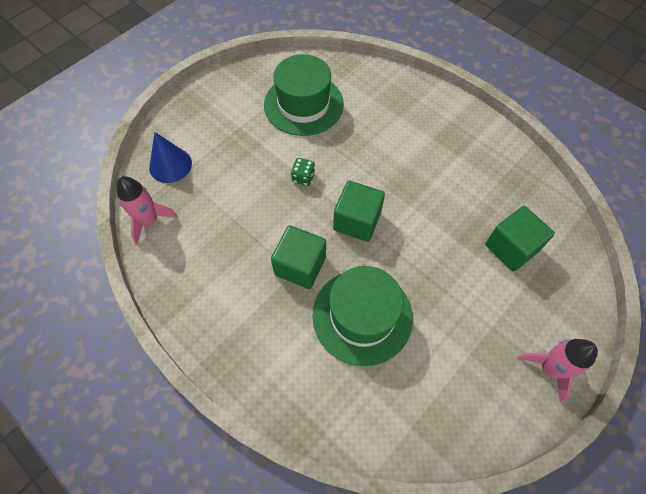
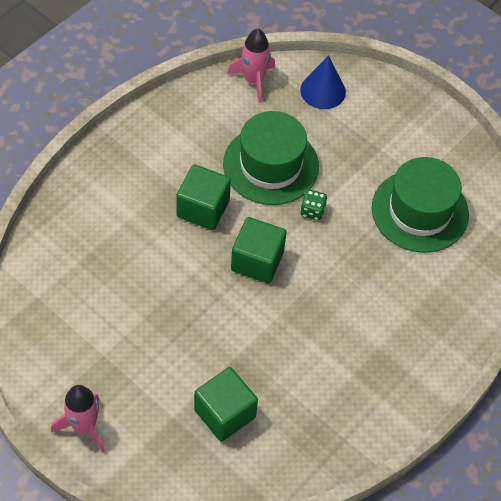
camera: 85 degrees right, 5 degrees down
(362, 316) = (147, 262): green hat -> green hat (270, 165)

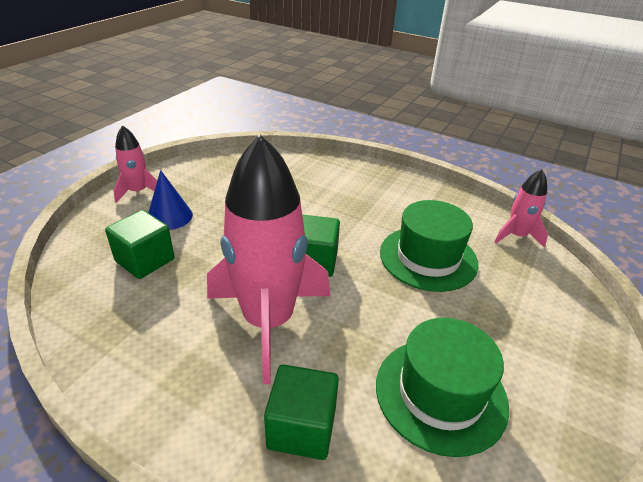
camera: 80 degrees right, 20 degrees down
(203, 209) = (357, 223): green cube -> green cube (302, 428)
(312, 211) = (390, 293): green dice -> none
(323, 91) = (546, 284): blue cone -> blue cone (169, 216)
(330, 312) = (268, 321): none -> pink rocket

